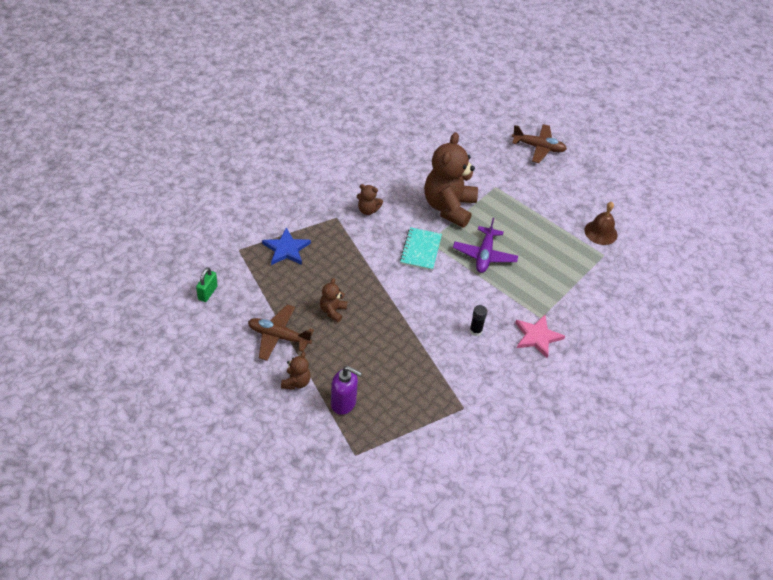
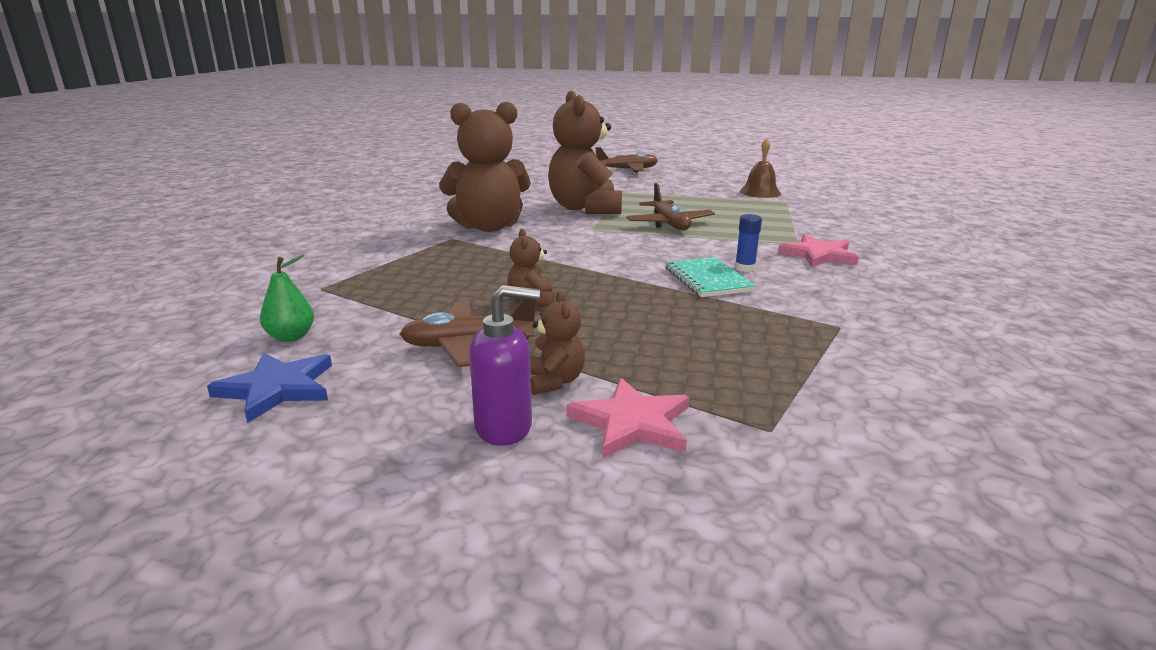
camera: 25 degrees left, 25 degrees down
(207, 293) = (291, 337): green padlock -> green pear
(286, 249) = (401, 272): blue star -> blue star (277, 388)
(306, 423) = (632, 423): none -> pink star
(343, 403) = (665, 378): purple soap dispenser -> purple soap dispenser (504, 427)
(368, 210) = (488, 227): brown teddy bear -> brown teddy bear, size x2.27
(420, 250) = (591, 236): turquoise notebook -> turquoise notebook (707, 279)
(475, 331) = (745, 268): black glue stick -> blue glue stick
(484, 255) = (669, 224): purple plane -> brown plane

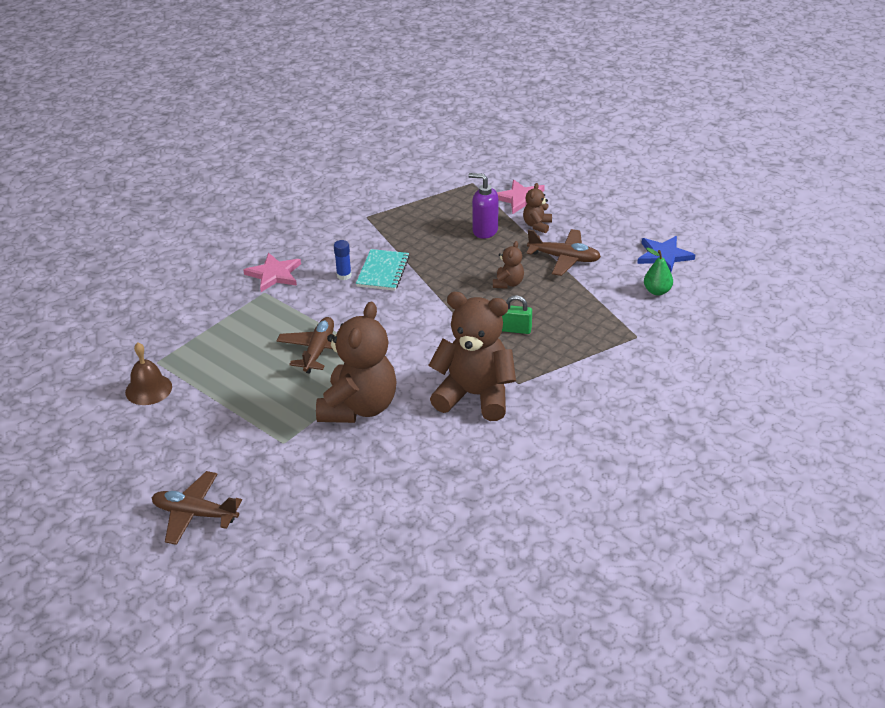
camera: 150 degrees left, 15 degrees up
(484, 267) = (516, 329): none -> green padlock
(504, 427) = (572, 210): purple soap dispenser -> purple soap dispenser (485, 231)

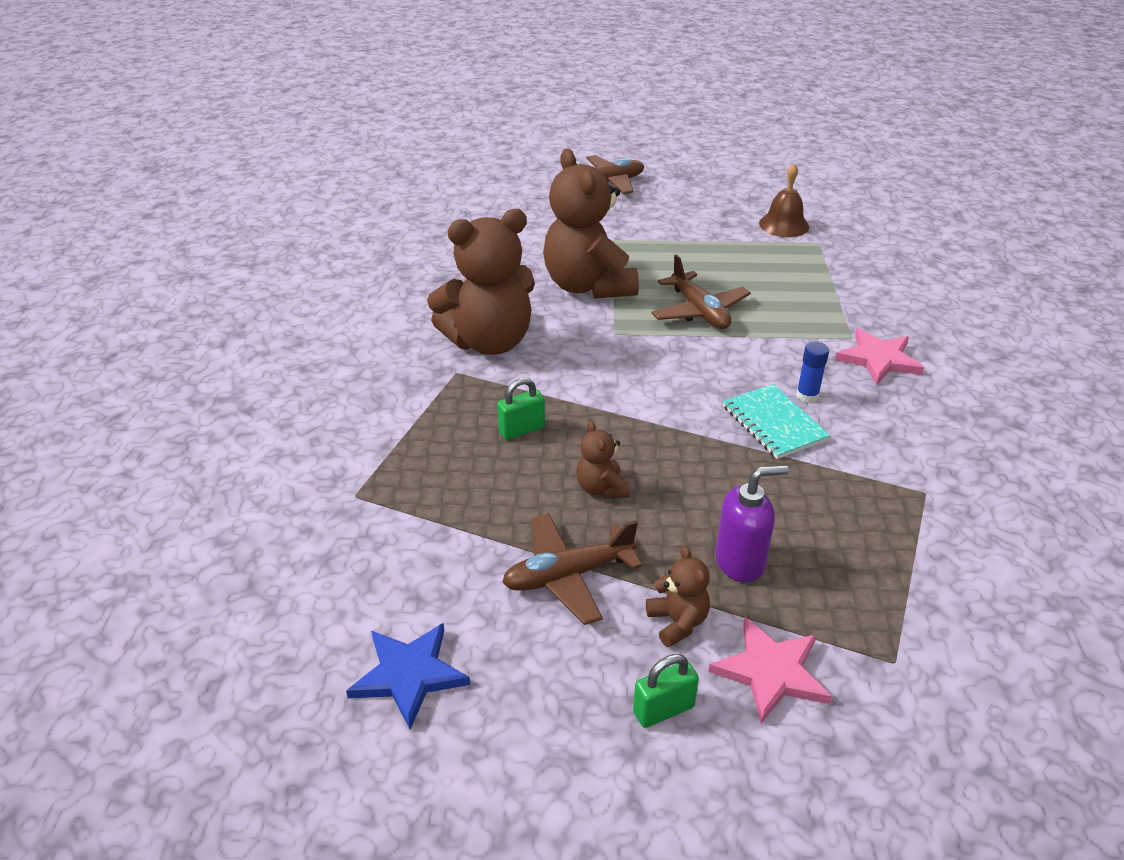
camera: 140 degrees right, 0 degrees up
(574, 207) = (663, 710): none -> green padlock
(657, 291) = (373, 589): green pear -> none

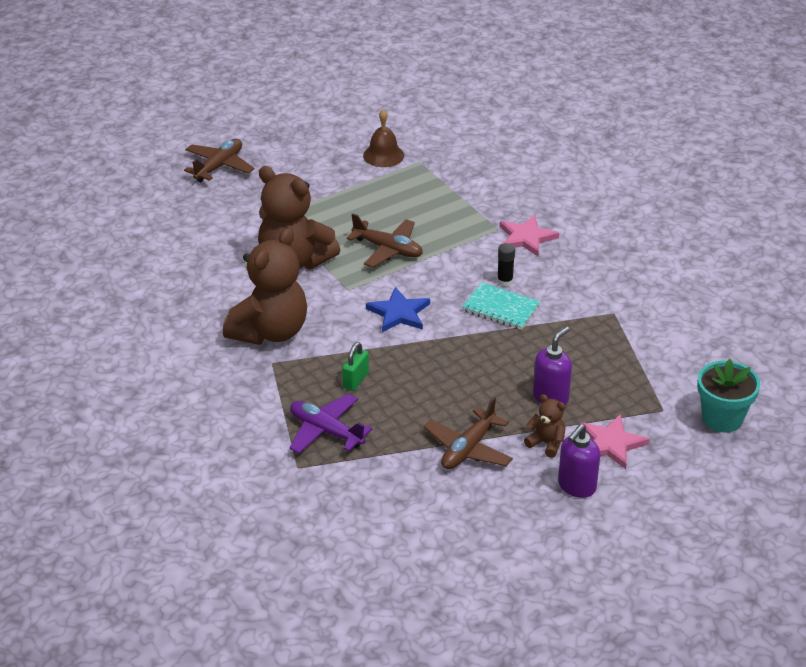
camera: 35 degrees left, 0 degrees up
(409, 675) = (436, 537): blue star -> blue star (399, 313)
(429, 470) = (326, 431): none -> purple plane
(601, 488) = (439, 393): brown teddy bear -> none
(663, 710) = (576, 486): green padlock -> purple soap dispenser
(807, 396) = (505, 281): blue glue stick -> black glue stick
(986, 726) = (722, 418): none -> turquoise flower pot

